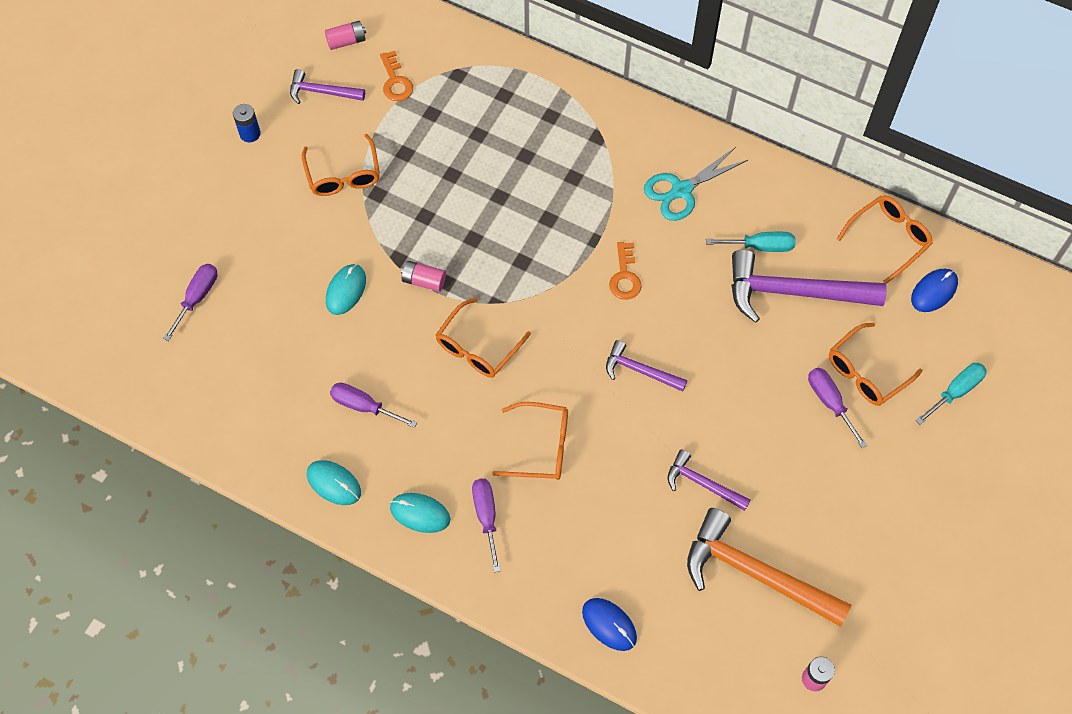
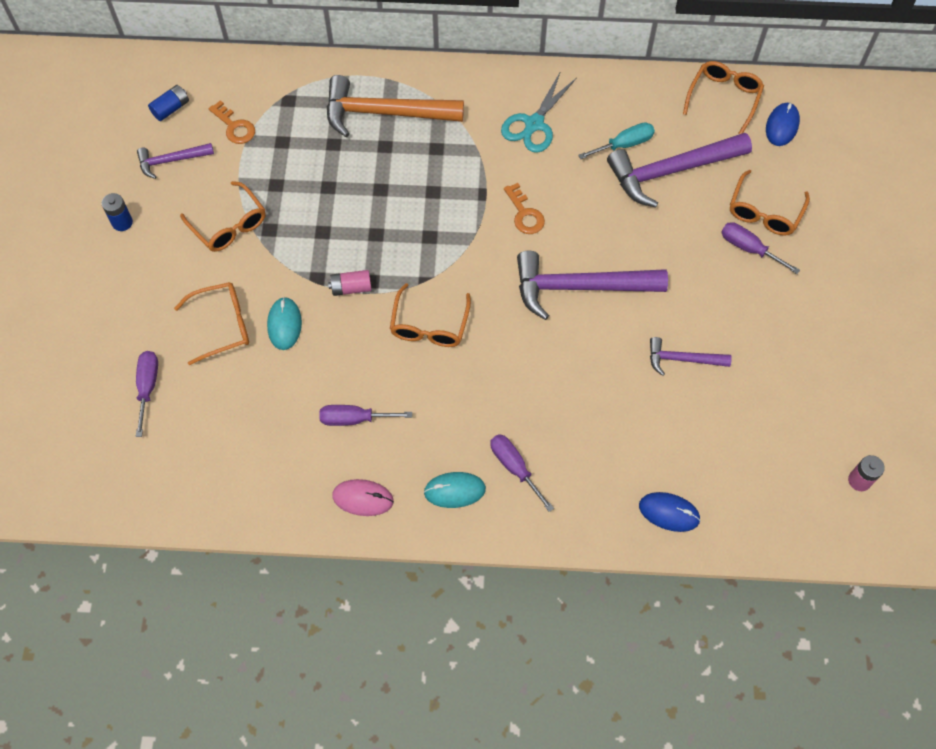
camera: 25 degrees left, 0 degrees up
(334, 483) = (363, 498): turquoise mouse -> pink mouse
(346, 41) = (171, 108): pink battery -> blue battery
(541, 447) = (530, 387): orange glasses -> orange glasses (222, 325)
(640, 370) = (580, 287): purple hammer -> purple hammer, size x1.89
(756, 574) = (766, 415): orange hammer -> orange hammer (385, 113)
(955, 391) = (842, 198): turquoise screwdriver -> none

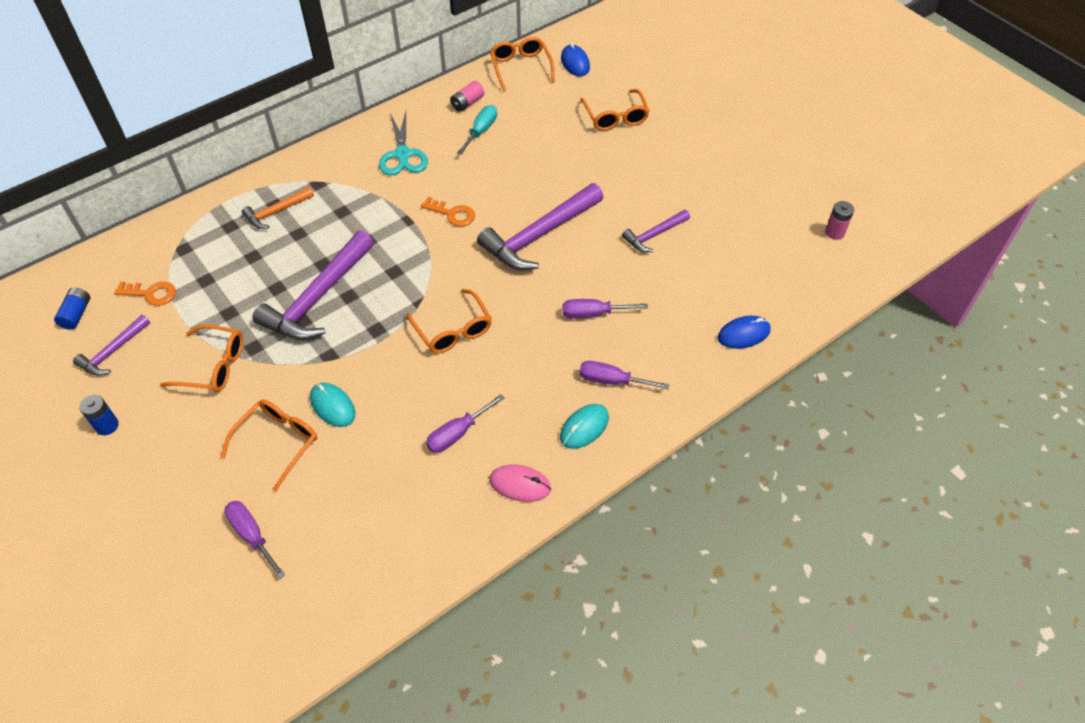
camera: 40 degrees left, 10 degrees down
(351, 288) = (364, 345): pink battery -> pink battery (467, 103)
(363, 498) = (520, 484): pink mouse -> pink mouse turned 45 degrees clockwise
(385, 113) = (276, 212): orange hammer -> orange hammer, size x0.53
(671, 171) = (530, 128): purple hammer -> purple hammer (318, 297)
(749, 248) = (627, 143): purple screwdriver -> purple screwdriver (593, 314)

